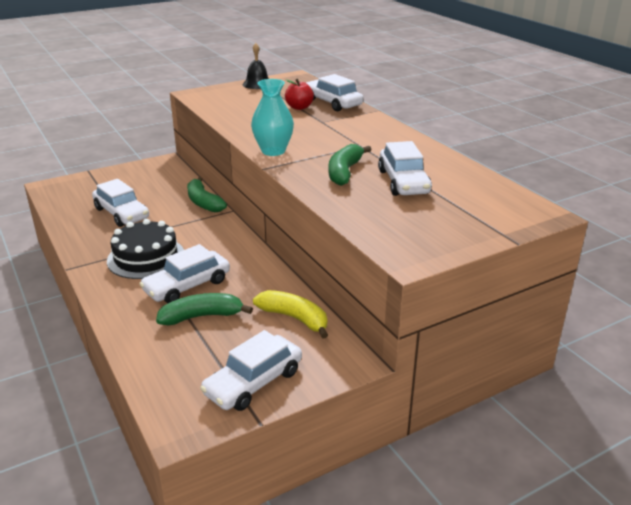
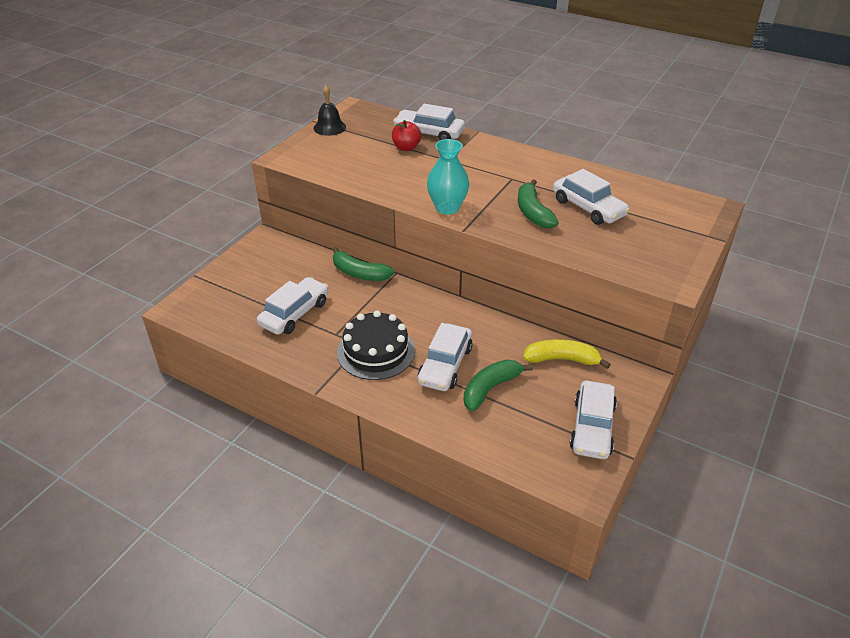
camera: 30 degrees left, 10 degrees up
(121, 213) = (294, 313): white car -> white car turned 75 degrees counterclockwise

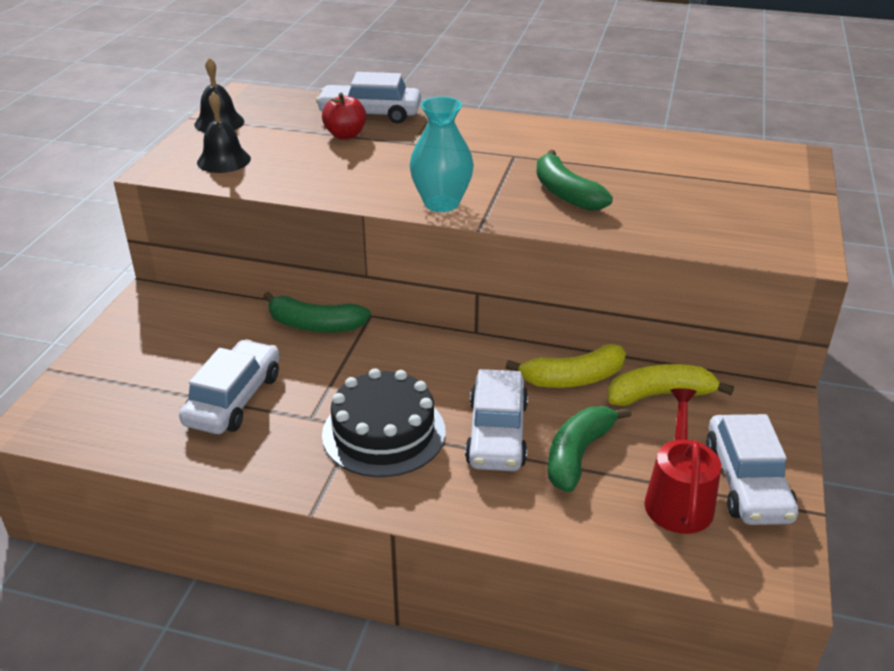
camera: 15 degrees left, 5 degrees down
(322, 156) = (223, 160): none -> black bell
(509, 338) = (573, 379): none -> yellow banana
(542, 428) = (678, 498): none -> red watering can
(588, 208) = (637, 178): white car -> none

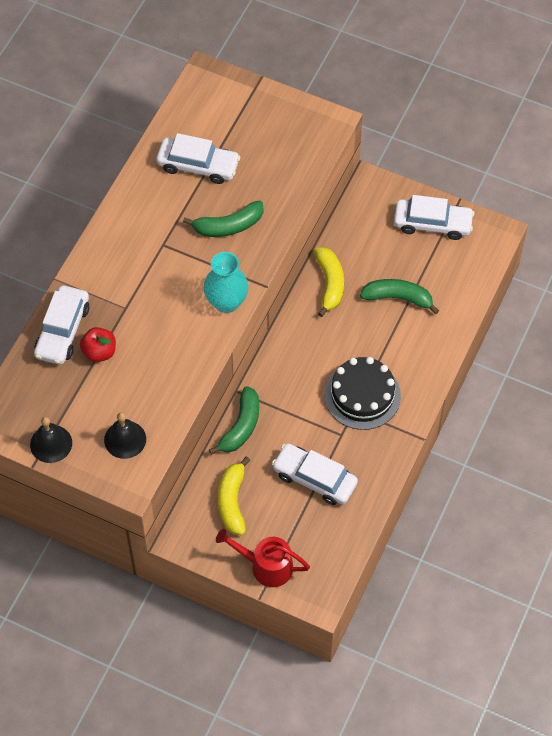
camera: 80 degrees left, 25 degrees up
(497, 433) = (373, 335): white car -> white car (198, 165)
(578, 454) = (398, 298): green banana -> green banana turned 150 degrees clockwise
(660, 395) = (353, 241): yellow banana -> yellow banana (232, 501)
(678, 498) = (439, 259): red watering can -> red watering can (265, 566)

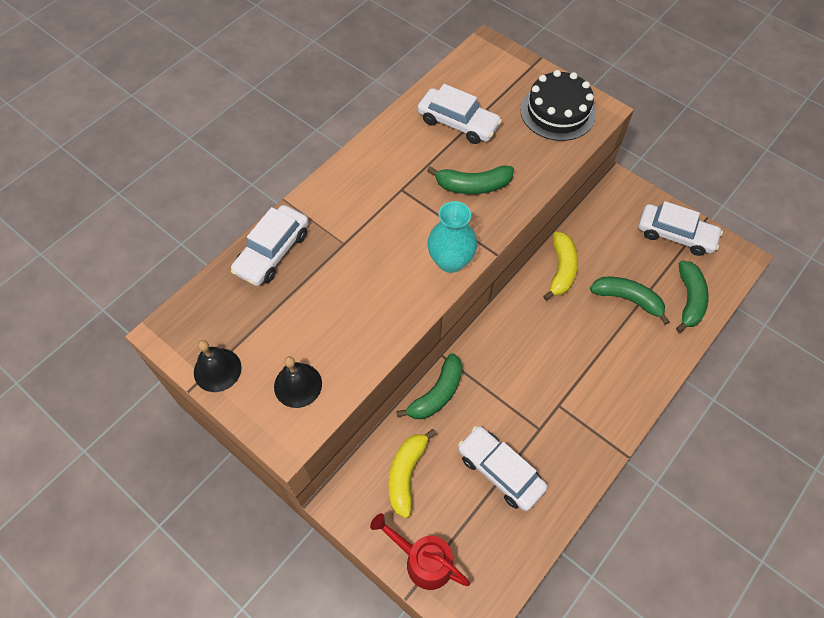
camera: 15 degrees right, 0 degrees up
(99, 352) = (302, 282): red apple -> none
(362, 395) = (571, 391): black cake -> black cake (557, 111)
(455, 285) = (689, 300): none -> green banana

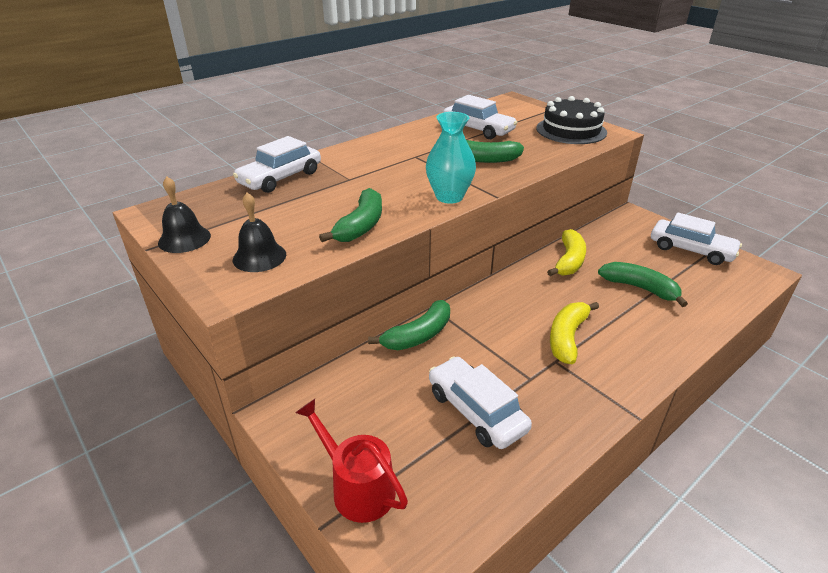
camera: 10 degrees right, 25 degrees down
(406, 474) = (363, 398): yellow banana -> yellow banana (567, 337)
(689, 300) = (709, 295): green banana -> green banana (361, 226)

